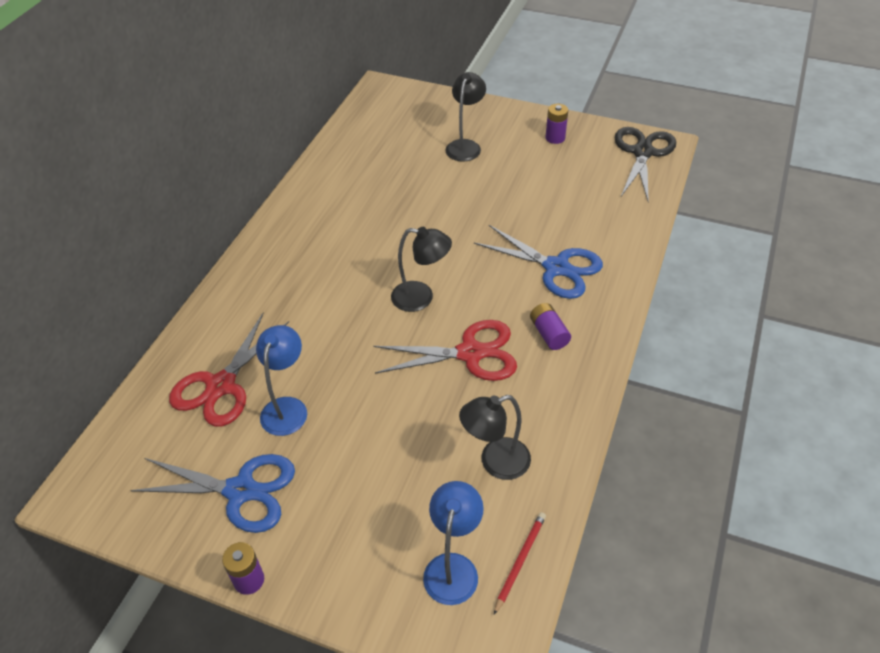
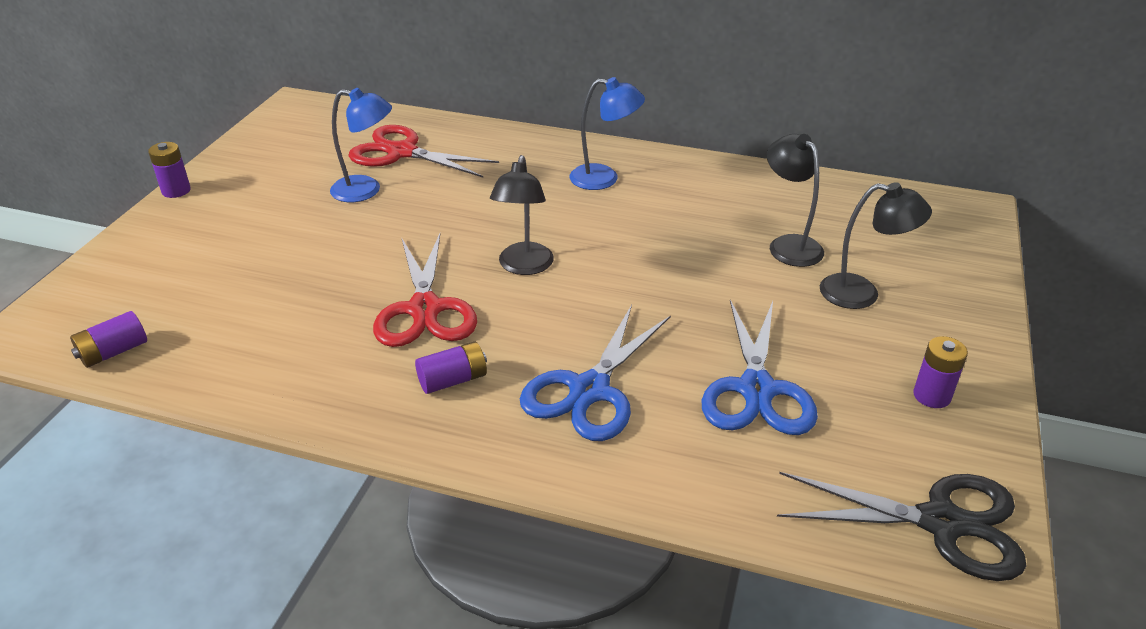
camera: 85 degrees right, 10 degrees down
(240, 490) = (272, 176): blue scissors -> blue scissors (756, 389)
(453, 567) = (131, 305): blue lamp -> blue lamp (604, 178)
(495, 462) = (251, 332): black lamp -> black lamp (789, 245)
(520, 561) = (114, 352): red pencil -> purple battery

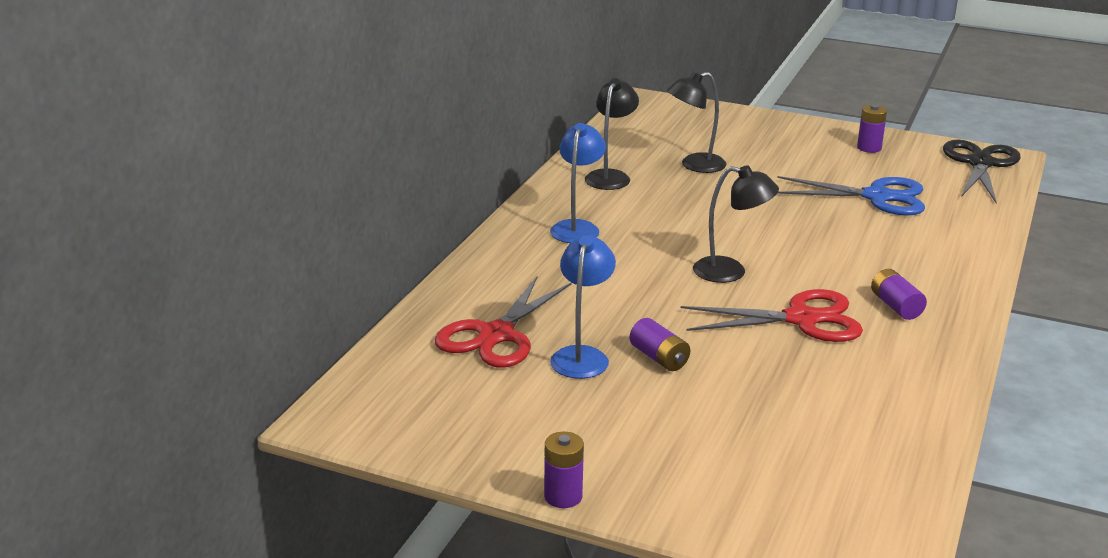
camera: 85 degrees left, 10 degrees down
(114, 352) = (900, 492): purple battery -> purple battery (659, 358)
(590, 390) = (893, 253): blue scissors -> none
(862, 293) = (759, 150): black lamp -> black lamp (610, 176)

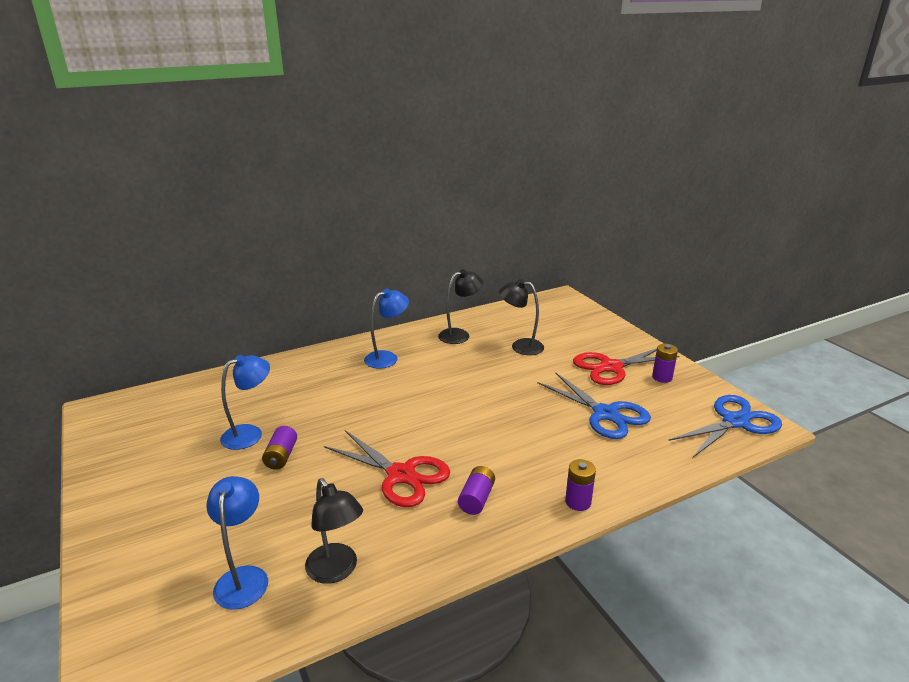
camera: 40 degrees right, 0 degrees up
(496, 335) = (238, 401): red scissors -> red scissors (611, 367)
(563, 496) = (88, 512): purple battery -> purple battery (578, 502)
(730, 272) = (418, 422): black lamp -> black lamp (336, 571)
(826, 453) = (243, 577): none -> blue lamp
(980, 163) = (735, 422): black scissors -> blue scissors

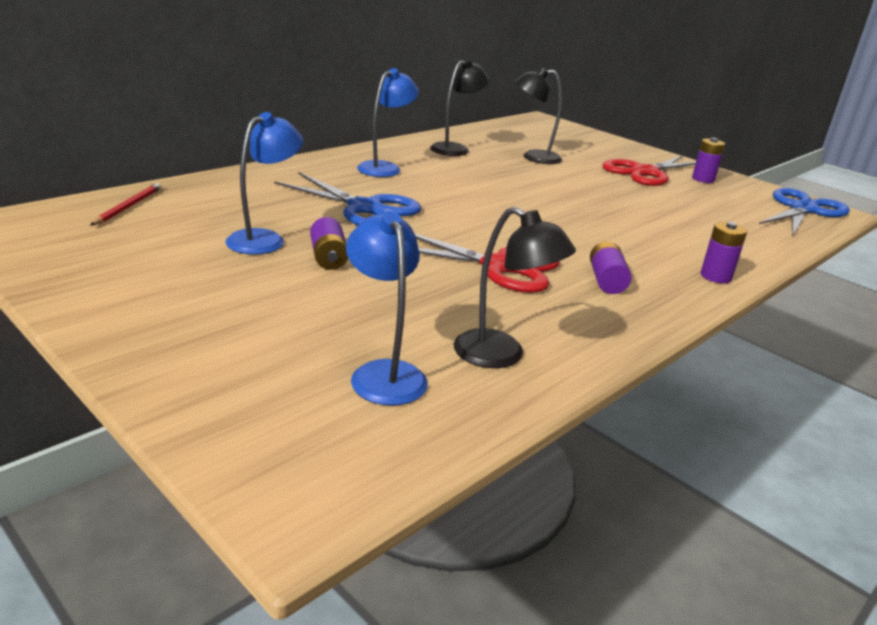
camera: 20 degrees left, 0 degrees up
(182, 396) = (128, 207): none -> red pencil
(605, 414) = (675, 207): blue scissors -> blue scissors (364, 208)

